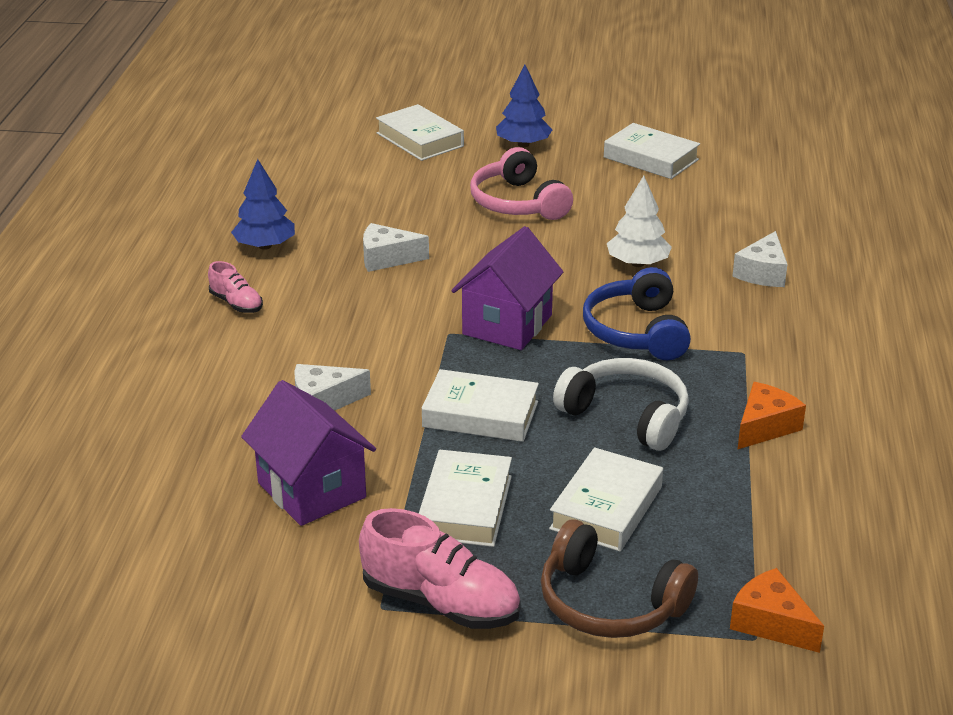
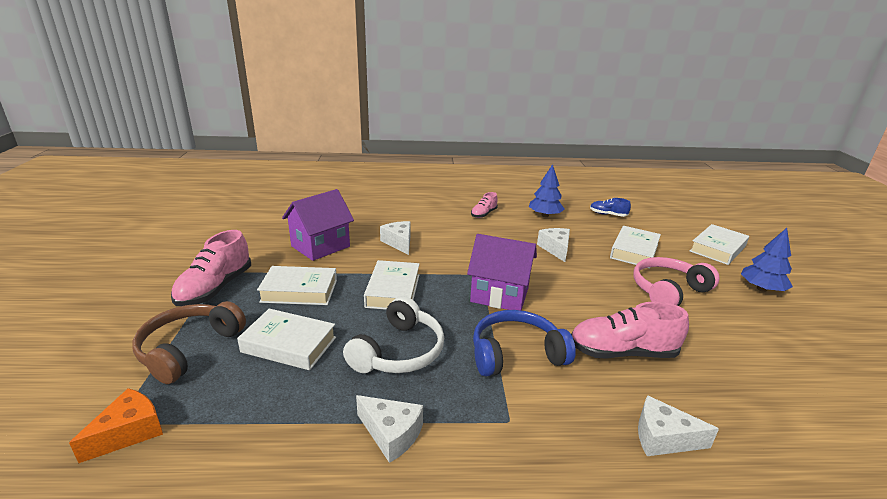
camera: 80 degrees right, 5 degrees down
(283, 191) = (608, 214): none -> blue shoe
(638, 263) = (622, 352): white tree -> pink shoe
(651, 158) = (819, 357): white book -> white book (634, 251)
(765, 427) = (391, 434): orange cheese -> white cheese

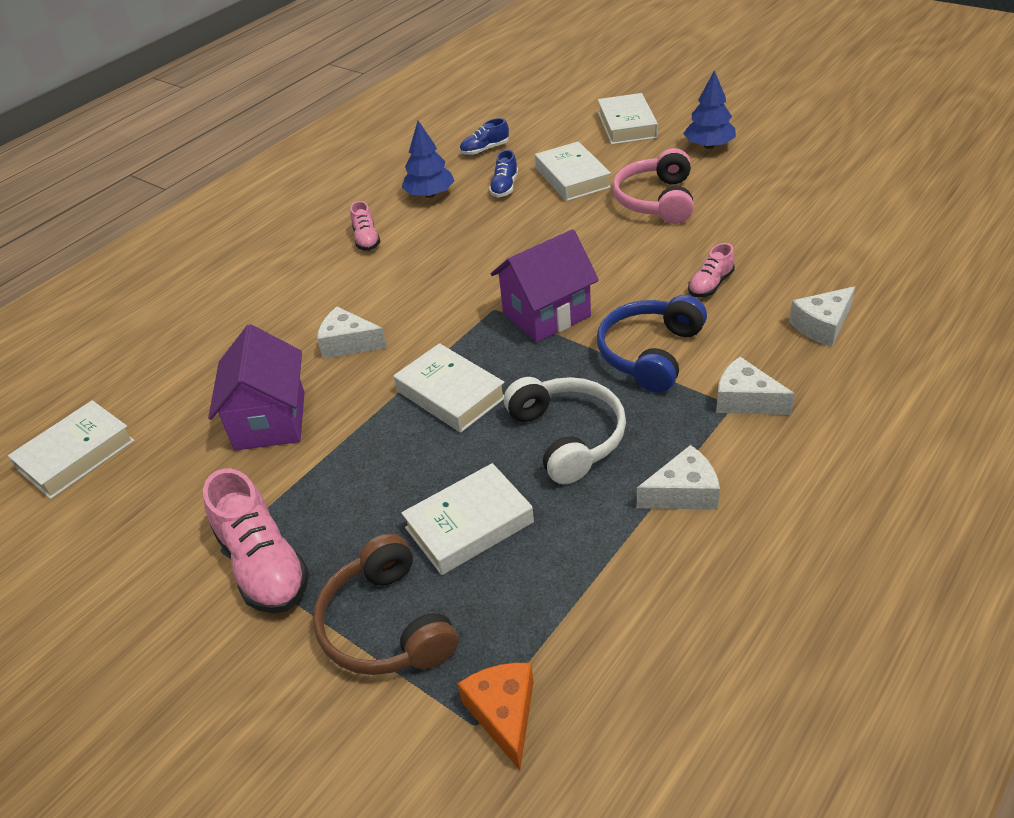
camera: 45 degrees left, 15 degrees up
(299, 291) = (362, 479): white book -> white book (76, 455)
(556, 249) = (507, 227): white cheese -> white cheese (745, 400)
(588, 233) = (504, 187): none -> blue shoe
(622, 352) = (710, 285): pink shoe -> pink shoe, size x0.54

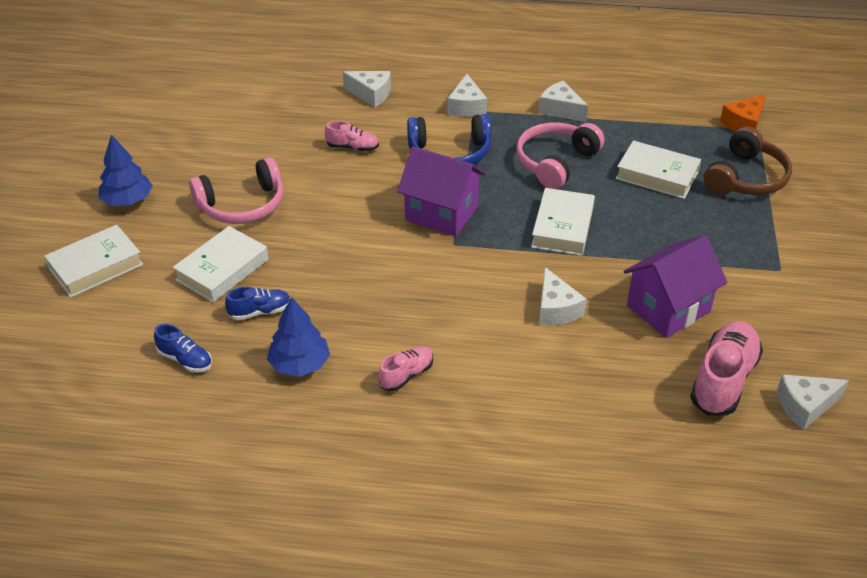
camera: 125 degrees left, 0 degrees up
(76, 455) = (805, 406): white book -> white cheese
(263, 564) = (767, 244): pink shoe -> pink shoe (723, 380)
(568, 437) = (555, 162): white headphones -> pink headphones

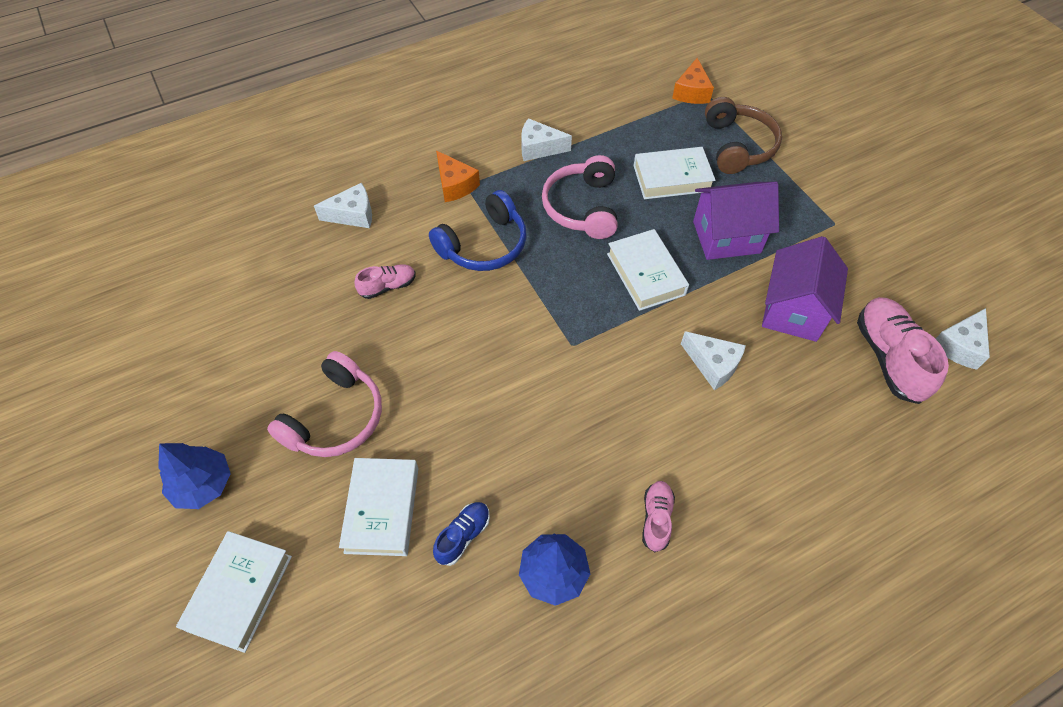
camera: 35 degrees left, 15 degrees up
(185, 360) = (439, 646): blue shoe -> none
(441, 213) = (533, 317): purple house -> purple house (726, 237)
(466, 106) = (455, 185): white cheese -> orange cheese

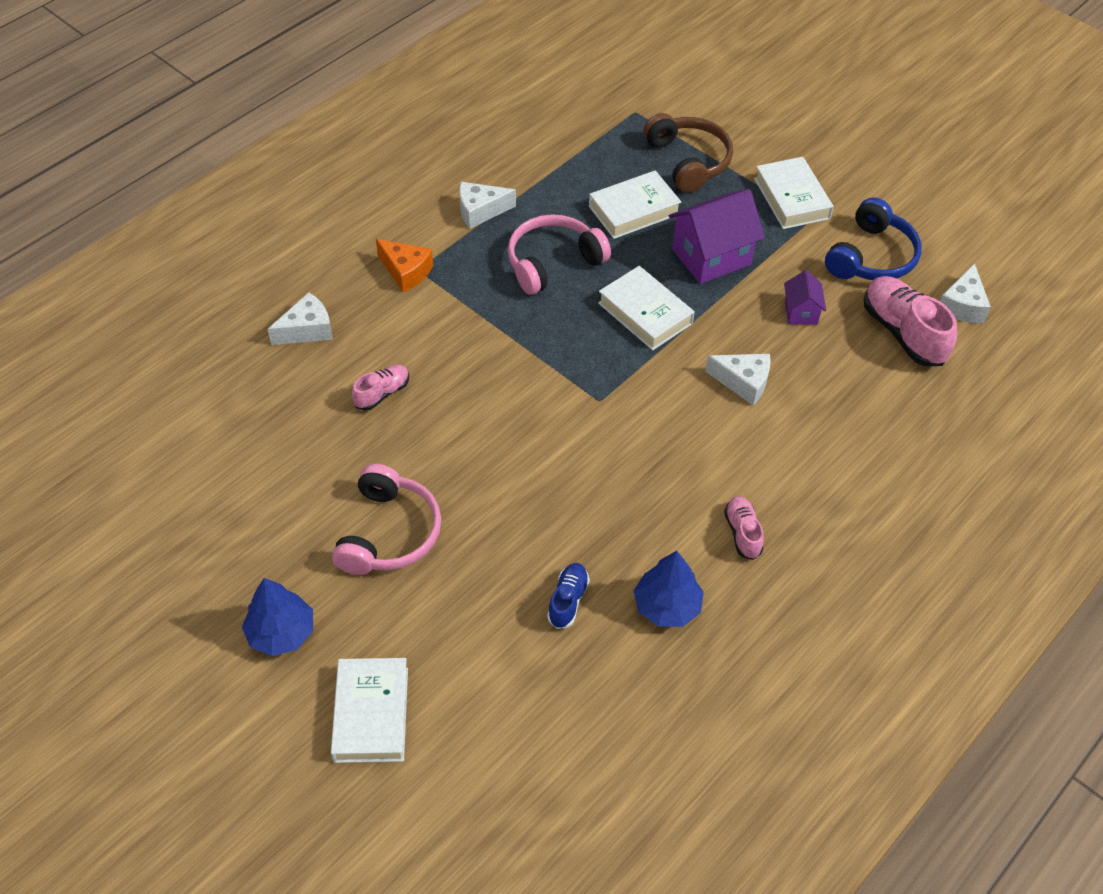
camera: 20 degrees left, 5 degrees down
(382, 509) = (477, 601): white book -> white book (791, 198)
(484, 245) = (466, 326): blue headphones -> blue headphones (871, 257)
(582, 207) = (553, 262): pink headphones -> pink headphones turned 75 degrees clockwise
(691, 92) = (619, 114): orange cheese -> none
(793, 311) = (801, 312): purple house -> purple house, size x0.53

